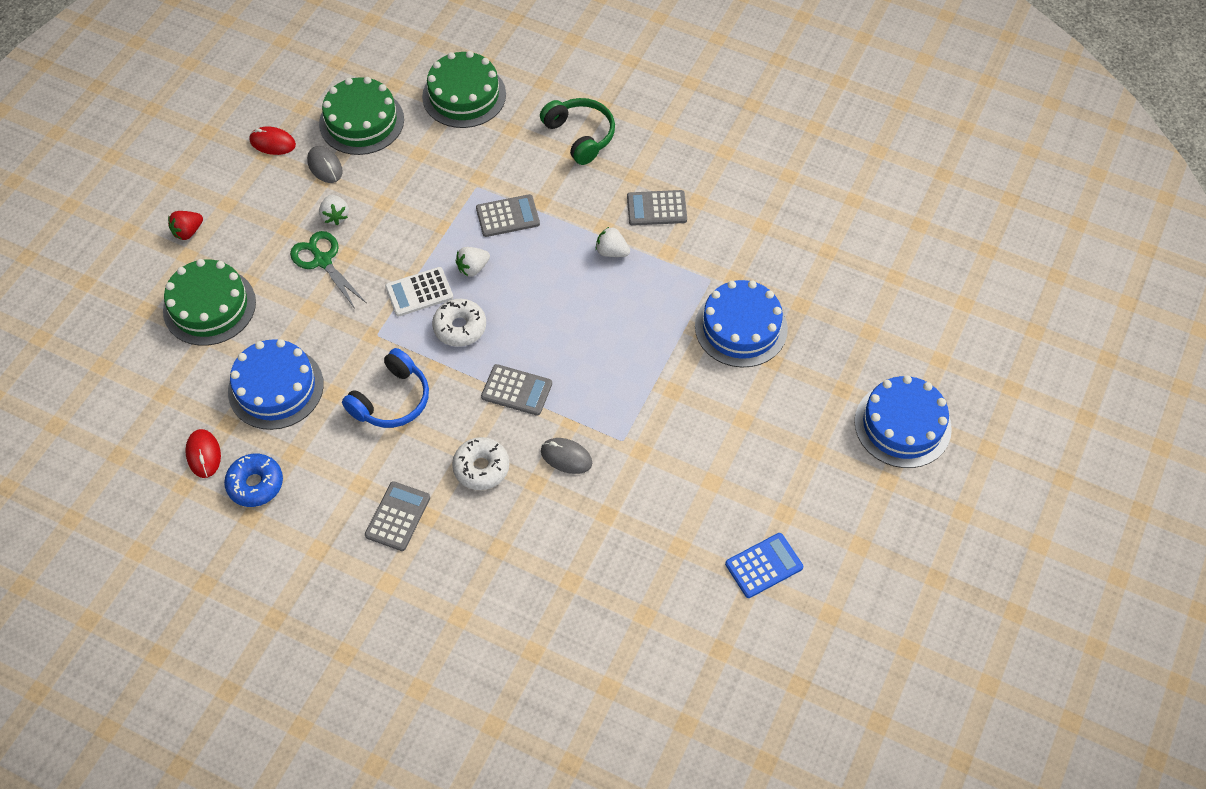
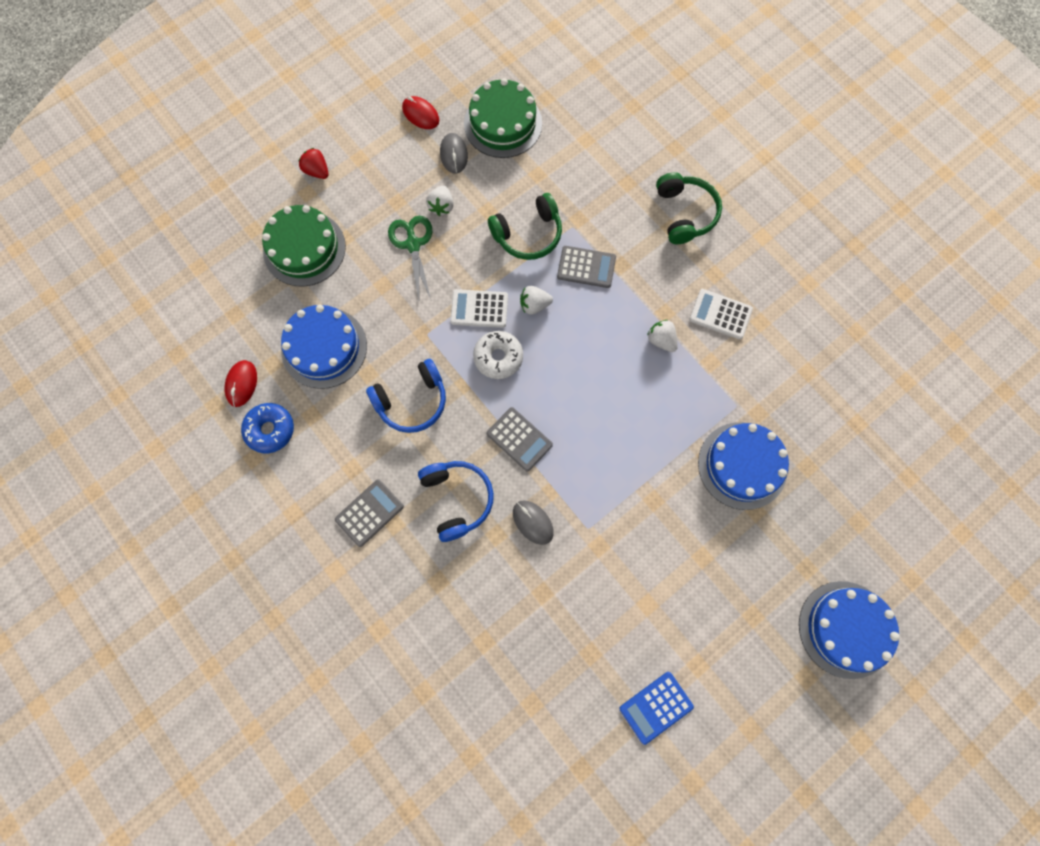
camera: 25 degrees right, 15 degrees up
(188, 232) = (317, 171): red strawberry -> red strawberry turned 60 degrees clockwise
(436, 209) = (528, 234): none -> green headphones
(464, 95) = (601, 133): green cake -> none
(481, 468) = (457, 499): white donut -> blue headphones
(656, 208) = (720, 314): grey calculator -> white calculator
(764, 565) = (656, 707): blue calculator -> blue calculator turned 150 degrees clockwise

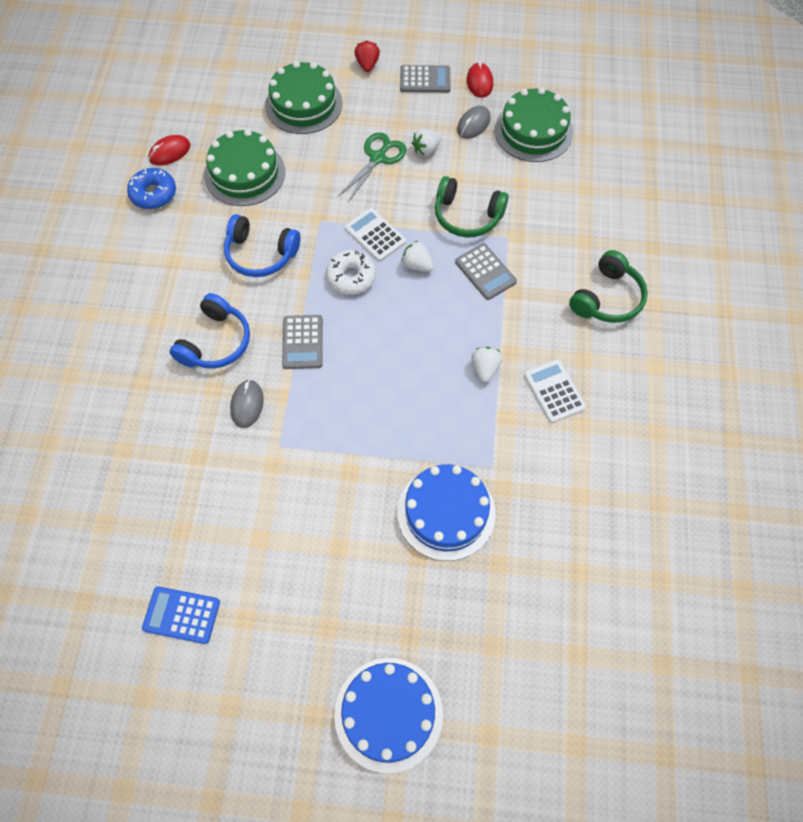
camera: 45 degrees right, 10 degrees down
(324, 347) = (244, 173): blue cake -> green cake
(369, 513) = (151, 298): grey calculator -> grey calculator (425, 79)

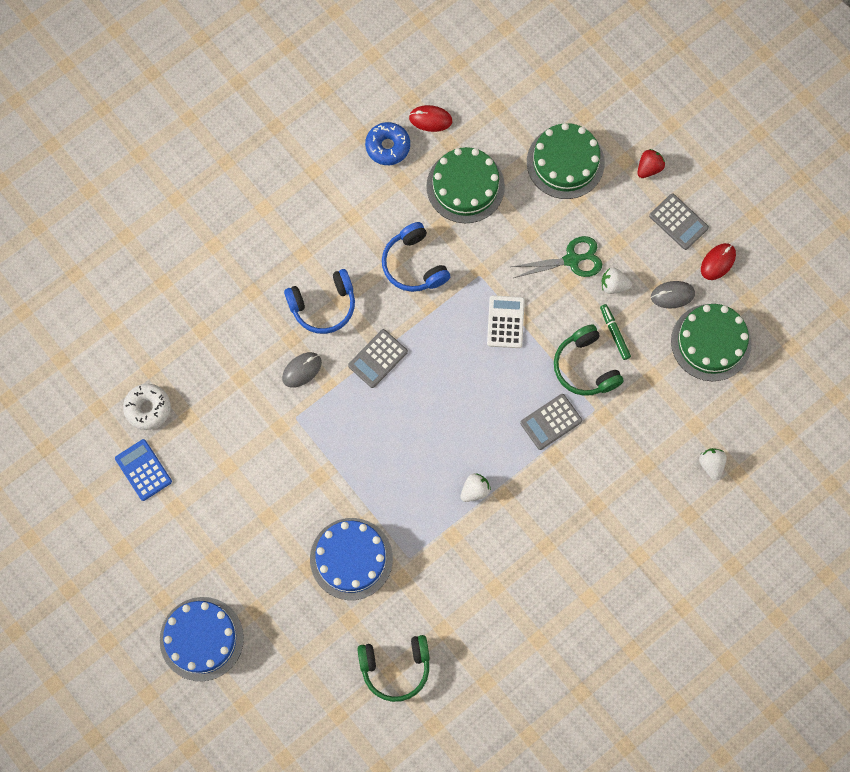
camera: 45 degrees right, 10 degrees up
(351, 277) = (456, 339): white donut -> white donut (148, 408)
(417, 265) = (510, 372): white strawberry -> white strawberry (711, 465)
(462, 178) = (614, 333): none -> green marker
(485, 272) = (551, 422): grey calculator -> grey calculator turned 45 degrees clockwise
(554, 391) = (502, 549): white calculator -> none
(607, 298) = (612, 521): green headphones -> green headphones (395, 668)

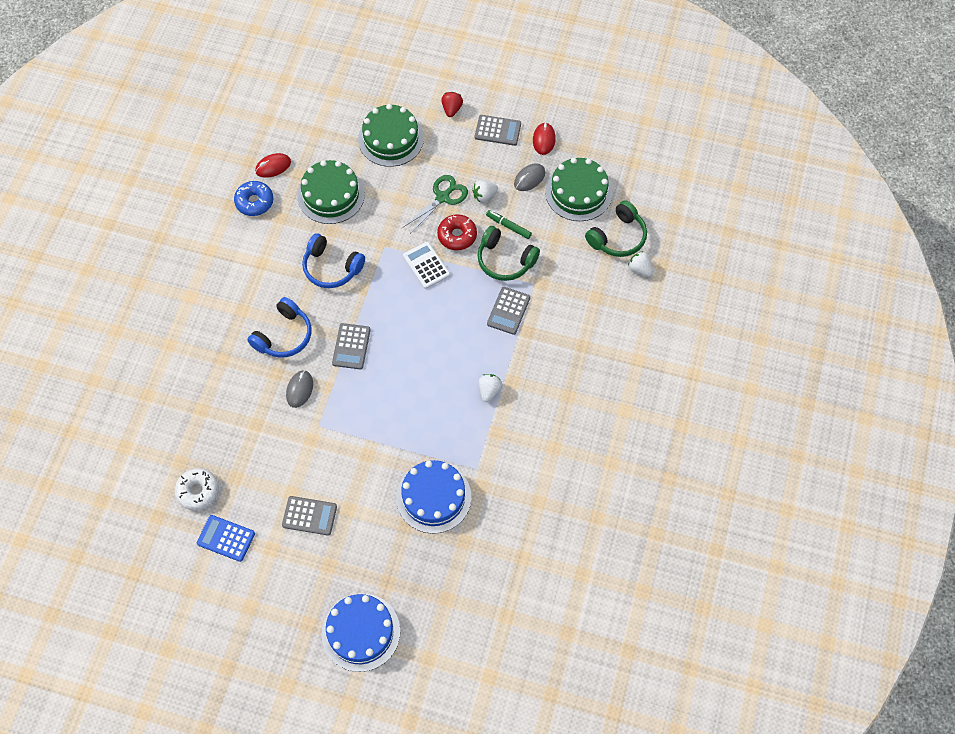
camera: 35 degrees left, 10 degrees down
(229, 499) = (309, 516): none -> grey calculator
(395, 668) = (524, 552): green headphones -> green headphones (618, 237)
(557, 310) = (457, 236): none -> red donut

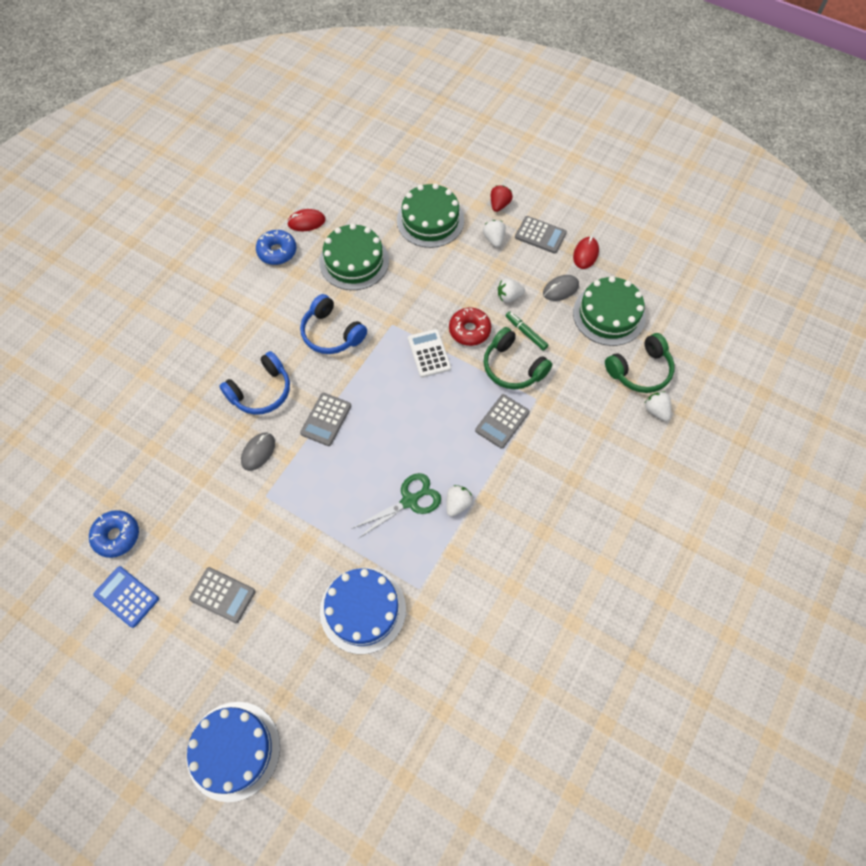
camera: 15 degrees right, 0 degrees up
(198, 491) = (117, 536): white donut -> blue donut
(442, 197) = (466, 288): green scissors -> green scissors (409, 501)
(456, 144) = (494, 239): none -> white strawberry

